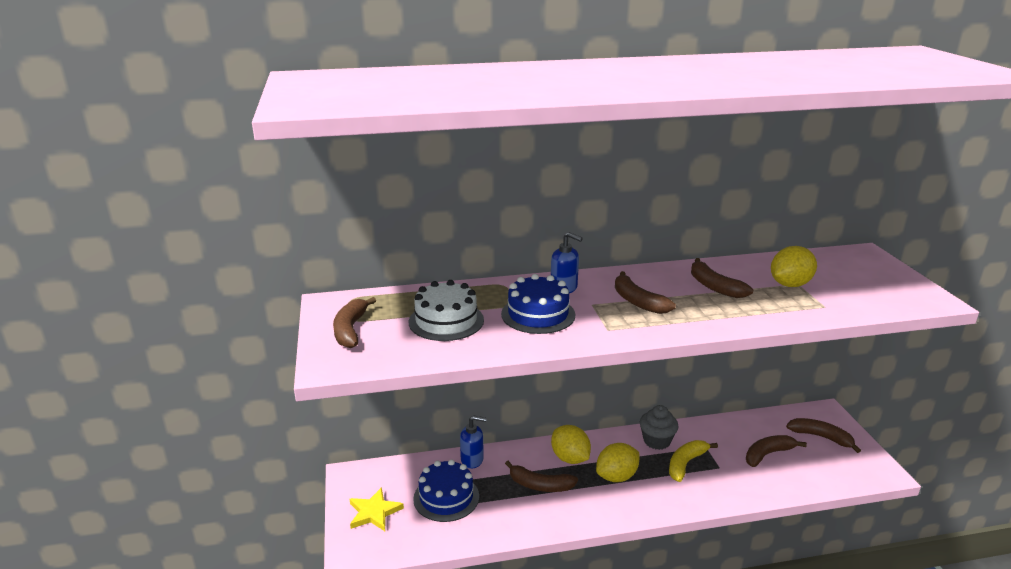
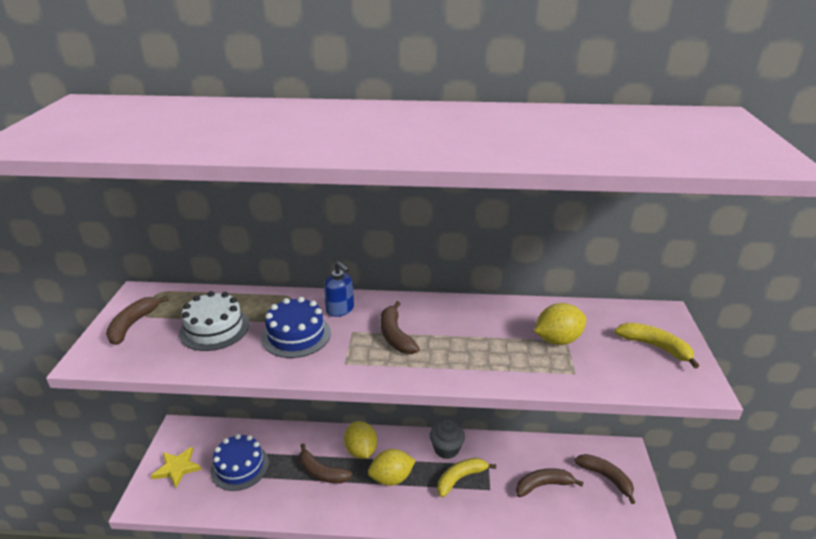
camera: 15 degrees right, 5 degrees up
(472, 460) = (279, 435): blue soap dispenser -> none
(714, 286) = (480, 330): brown banana -> none
(876, 278) = (655, 347): none -> yellow banana

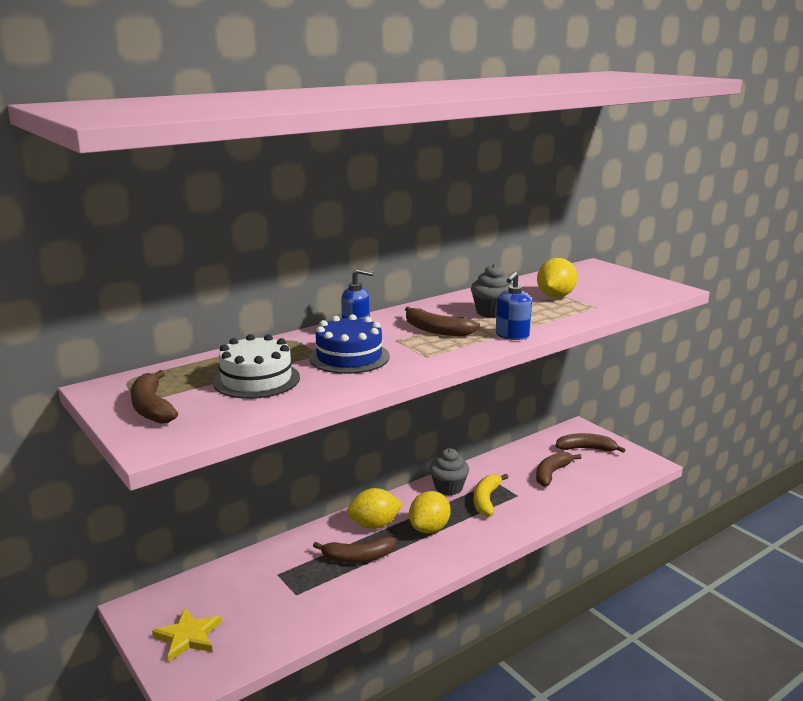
camera: 40 degrees left, 10 degrees down
(240, 467) = (264, 597): blue cake -> none
(361, 451) = (374, 525): yellow lemon -> yellow lemon turned 45 degrees counterclockwise
(442, 372) = (512, 335): none -> blue soap dispenser
(470, 335) = (492, 312): none -> grey cupcake
(655, 347) = (618, 281): yellow banana -> none

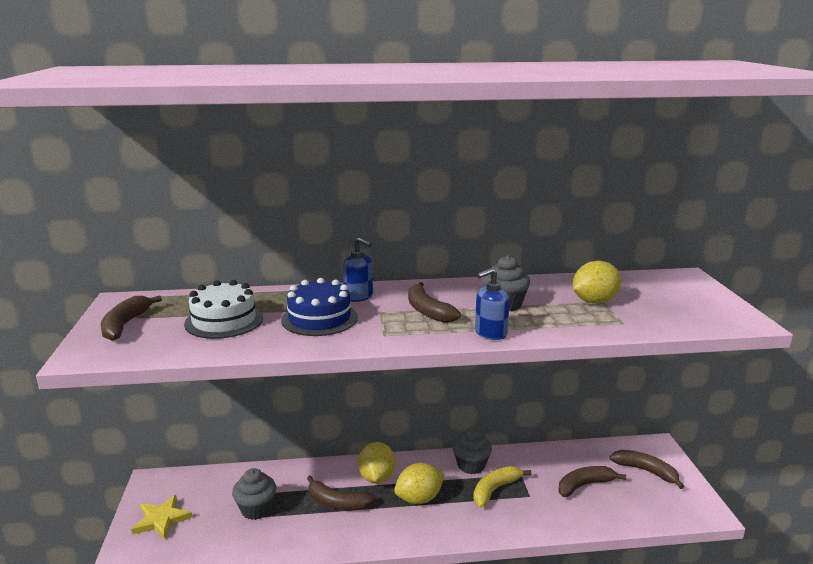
camera: 30 degrees right, 0 degrees up
(283, 591) = (256, 509): none -> grey cupcake
(374, 525) = (377, 478): yellow lemon -> yellow lemon turned 75 degrees clockwise

